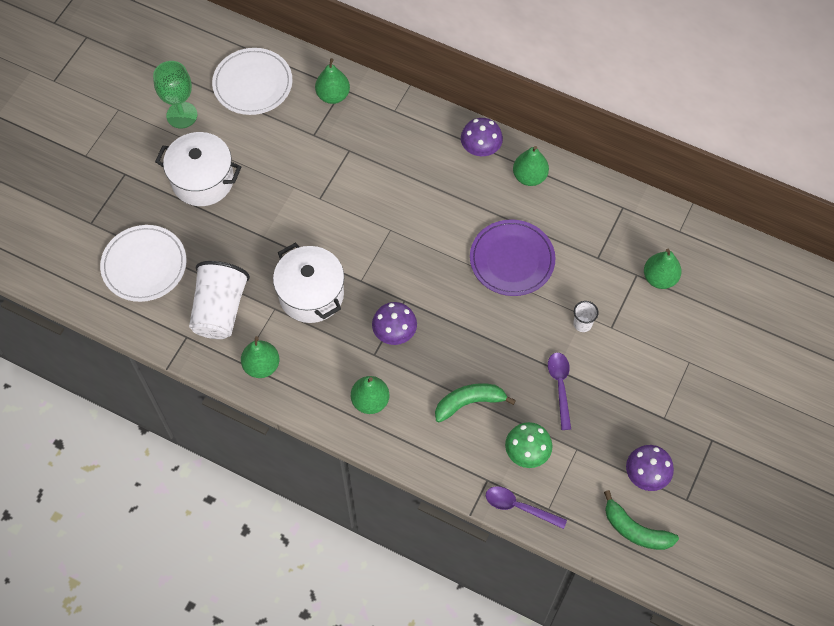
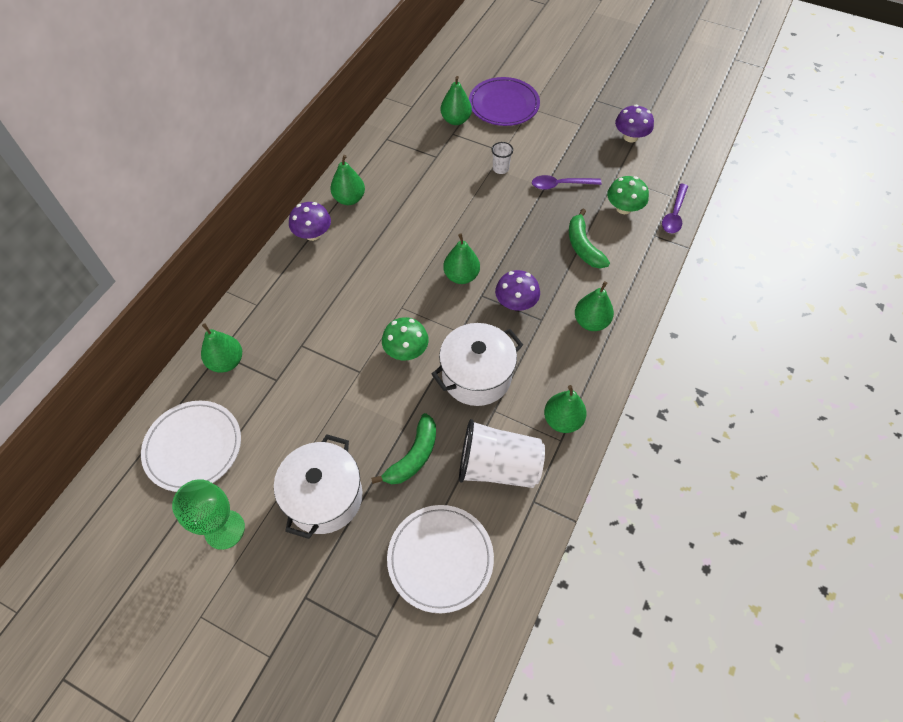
camera: 90 degrees left, 5 degrees down
(341, 235) = (406, 350): none -> green mushroom
(428, 282) = (461, 276): none -> green pear
(512, 260) = (437, 213): purple plate -> purple plate (503, 105)
(635, 530) = (678, 145): green banana -> green banana (413, 456)

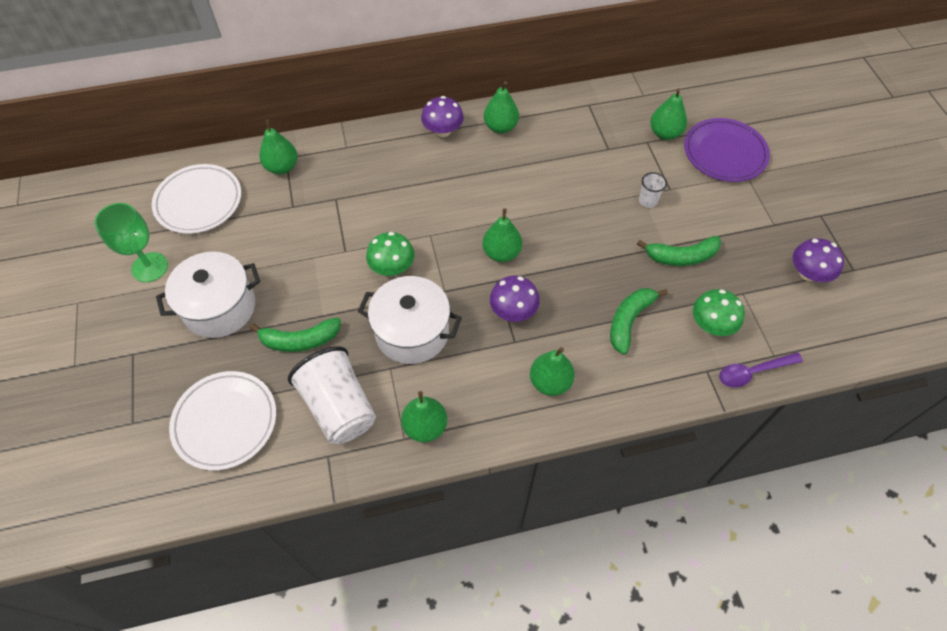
camera: 50 degrees right, 0 degrees up
(560, 185) = (681, 257): purple spoon -> green banana

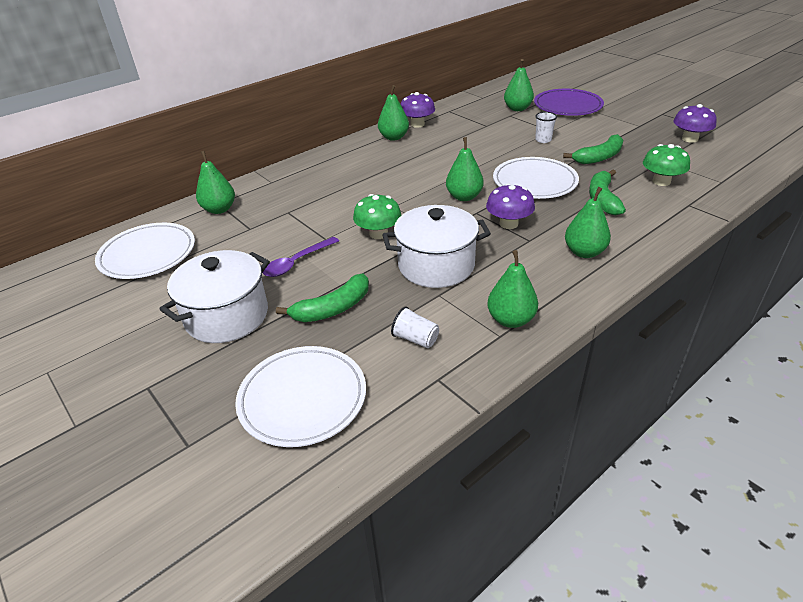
camera: 25 degrees left, 20 degrees down
(150, 267) = (123, 315): green goblet -> none
(339, 407) = (415, 339): white cup -> white cup, size x0.45
(443, 130) = (348, 151): purple mushroom -> purple mushroom (417, 124)
(585, 263) = (534, 182): none -> white plate
(753, 372) = (719, 194): purple spoon -> purple spoon (297, 262)

